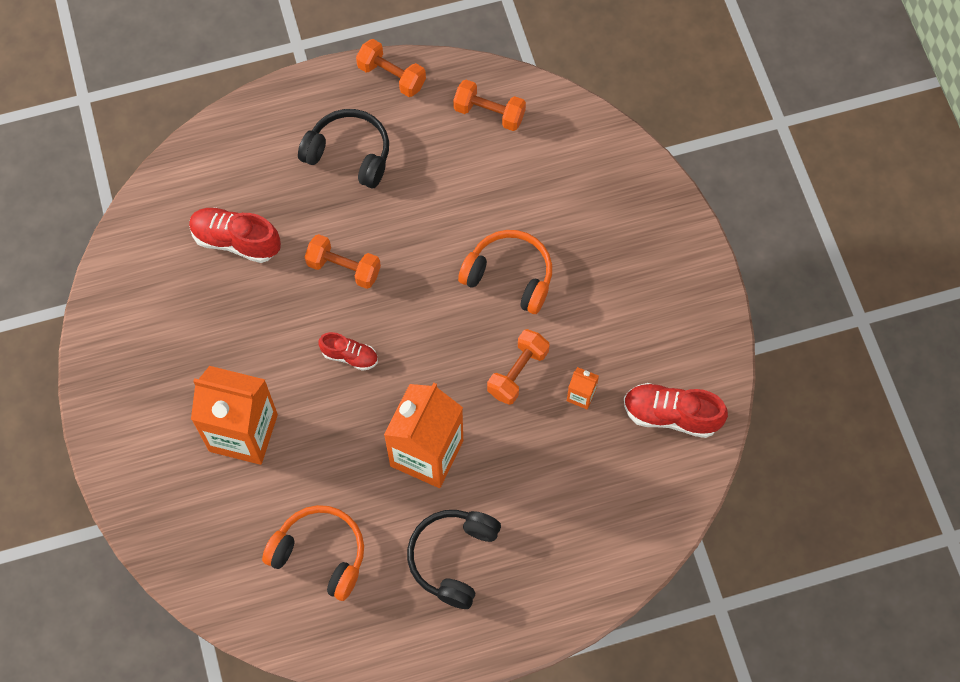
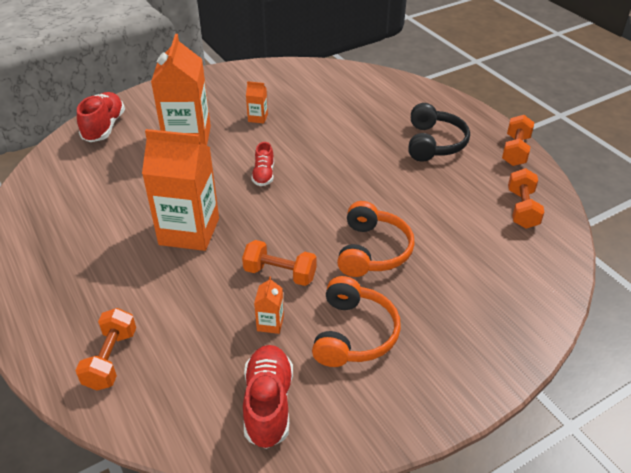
camera: 75 degrees right, 25 degrees down
(227, 339) = (258, 118): none -> orange carton
(236, 241) = (335, 108): red shoe -> red shoe (104, 127)
(320, 554) = (94, 191): orange headphones -> orange headphones (354, 334)
(344, 268) = (336, 158): orange dumbbell -> orange dumbbell (111, 359)
(453, 558) = (94, 265): black headphones -> none

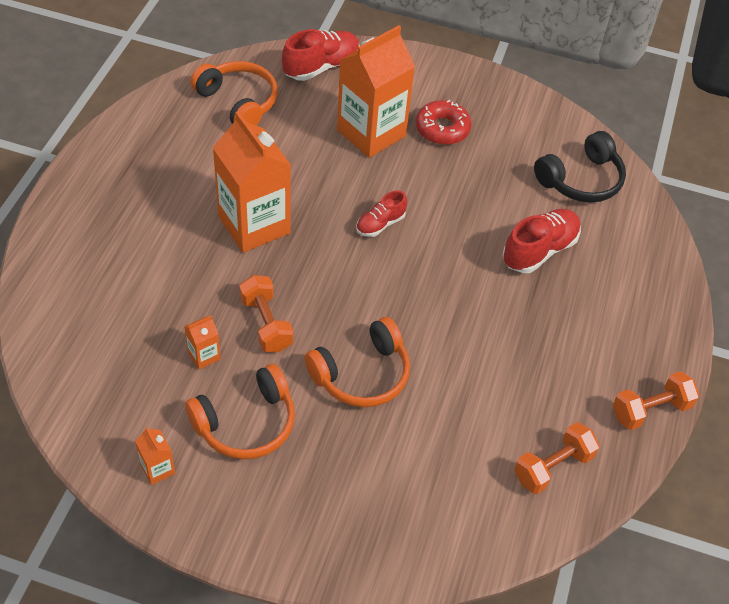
camera: 45 degrees right, 10 degrees up
(75, 179) = (238, 102): none -> orange headphones
(111, 359) = (78, 279): orange dumbbell -> none
(225, 110) = (442, 129): none -> red donut
(258, 118) = (458, 161): orange carton -> orange carton (158, 469)
(268, 404) = (122, 411): red shoe -> red shoe (539, 250)
(434, 143) = (581, 329): black headphones -> black headphones (581, 180)

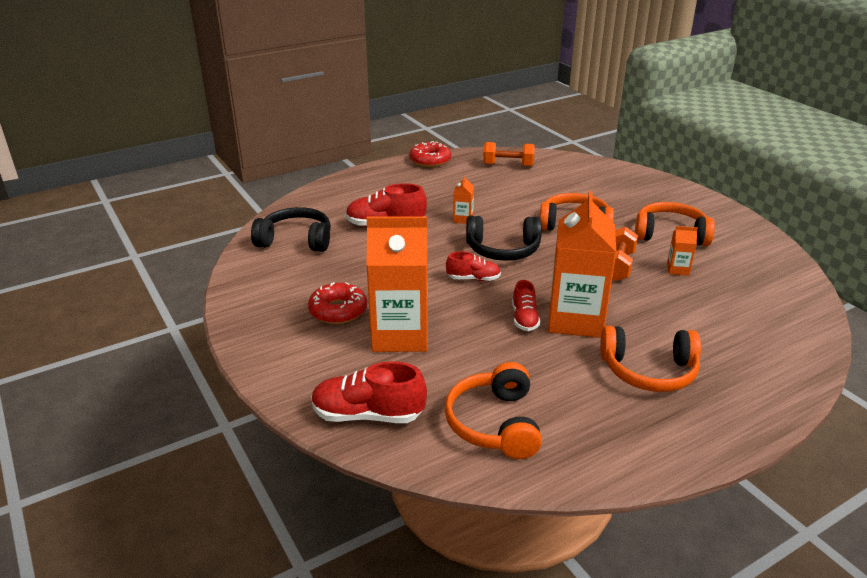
camera: 135 degrees left, 20 degrees down
(158, 469) = (743, 239): orange carton -> orange carton (463, 219)
(161, 202) = (649, 371): none -> orange headphones
(296, 202) = (524, 319): none -> red shoe
(393, 281) = (503, 250): none -> black headphones
(650, 410) = (430, 160): orange dumbbell -> red donut

